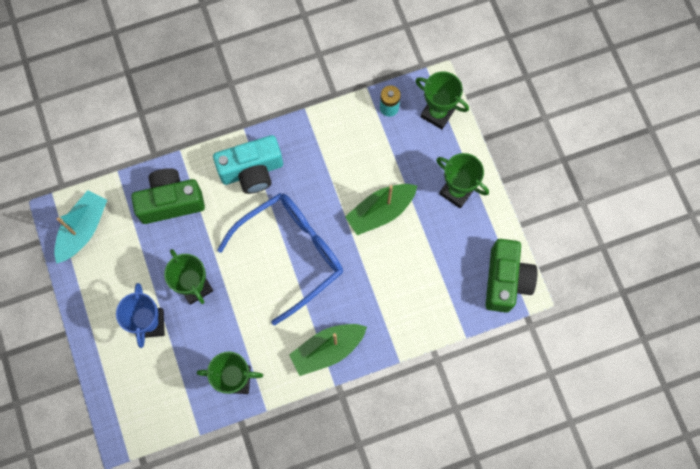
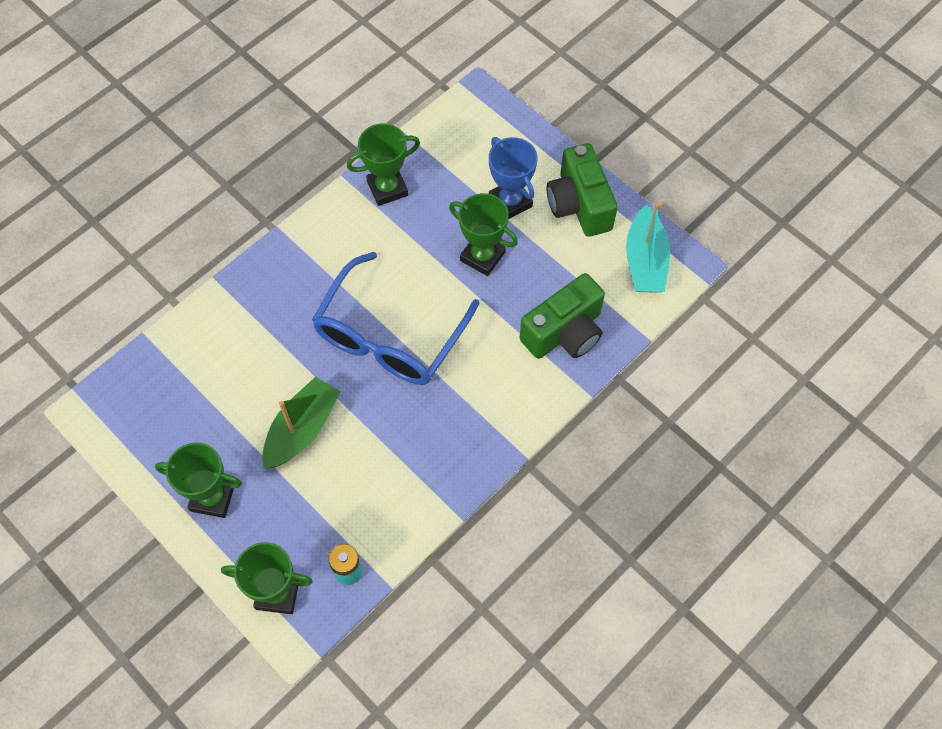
camera: 155 degrees right, 10 degrees down
(252, 171) = (487, 409): turquoise camera -> none
(327, 350) = (299, 255): green boat -> none
(505, 280) = (112, 414): green camera -> green camera (579, 204)

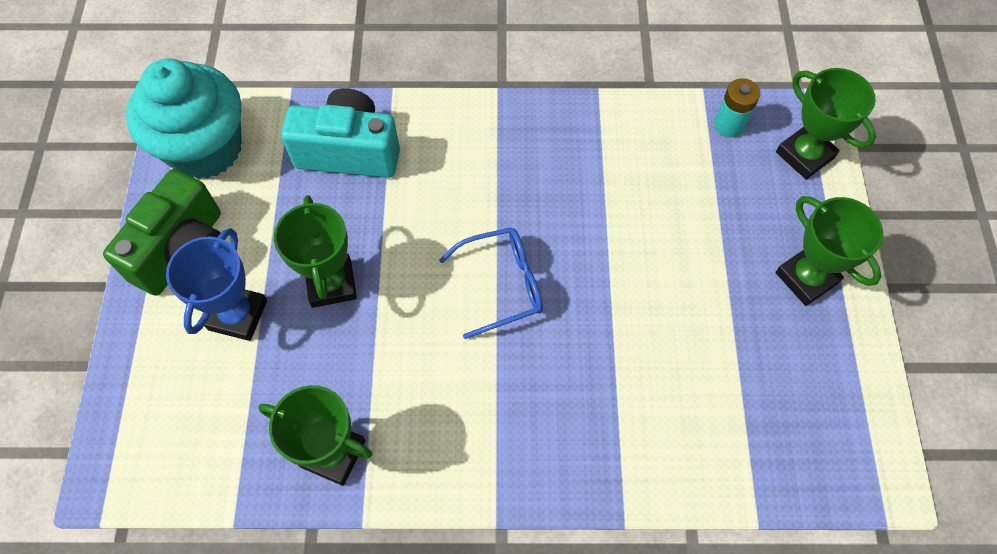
camera: 135 degrees left, 0 degrees up
(302, 429) = (669, 268): green boat -> none
(389, 336) = (502, 284): blue glasses -> blue glasses, size x0.55
(564, 332) = (349, 151): green camera -> turquoise camera
(645, 261) = (205, 148): turquoise boat -> turquoise cupcake

